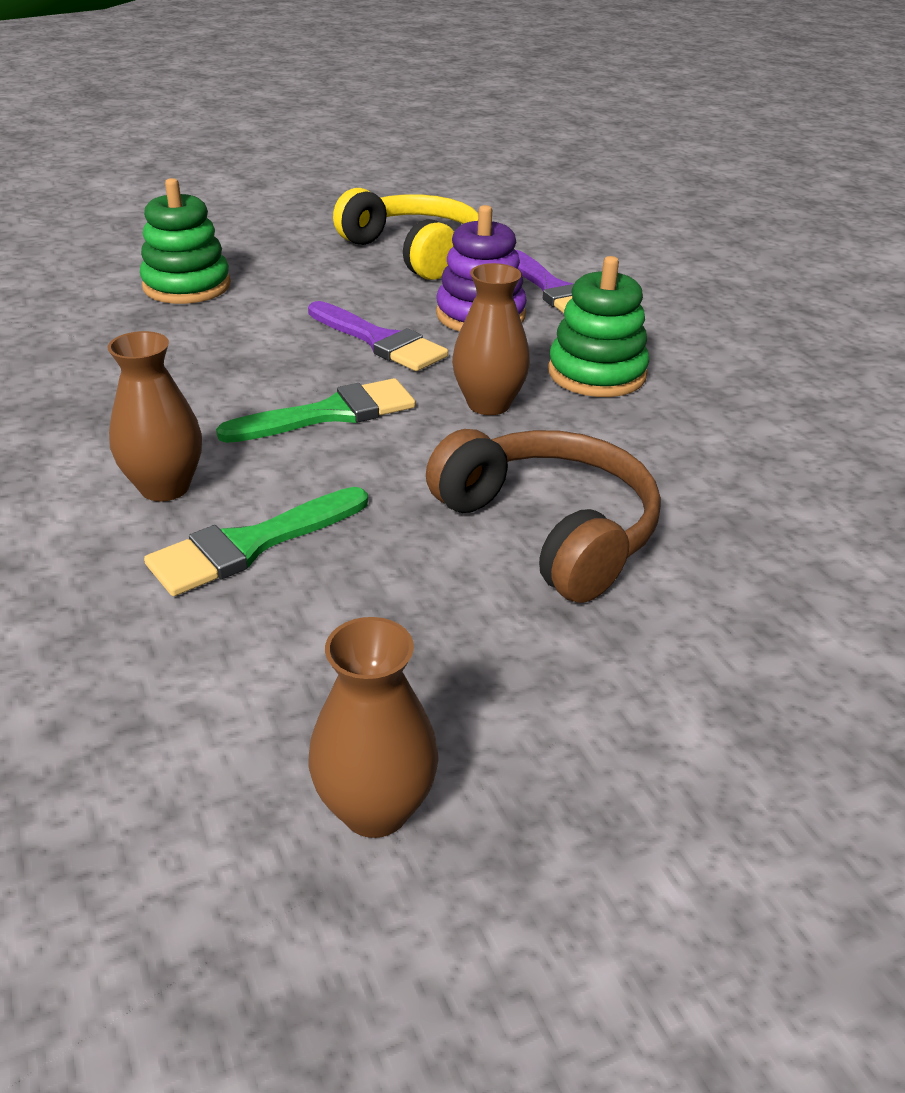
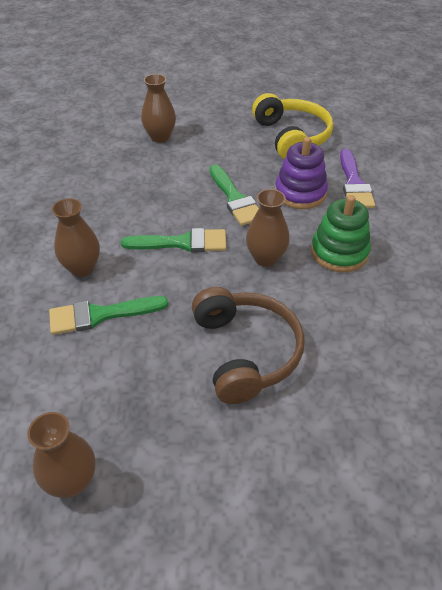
camera: 25 degrees right, 10 degrees up
(187, 286) = (160, 137): green stacking toy -> brown vase
(380, 341) = (235, 199): purple brush -> green brush

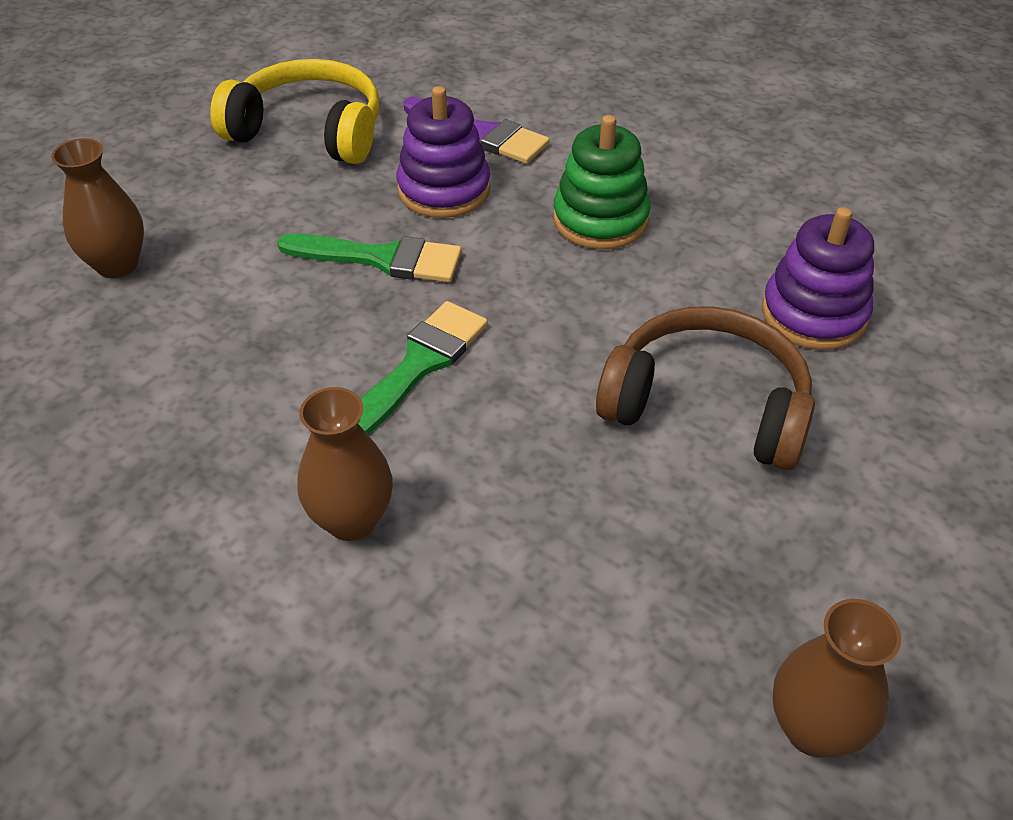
camera: 55 degrees left, 0 degrees up
(100, 315) = (490, 543): green brush -> none
(266, 258) = (544, 293): brown vase -> none
(358, 367) = (813, 314): none -> purple stacking toy

